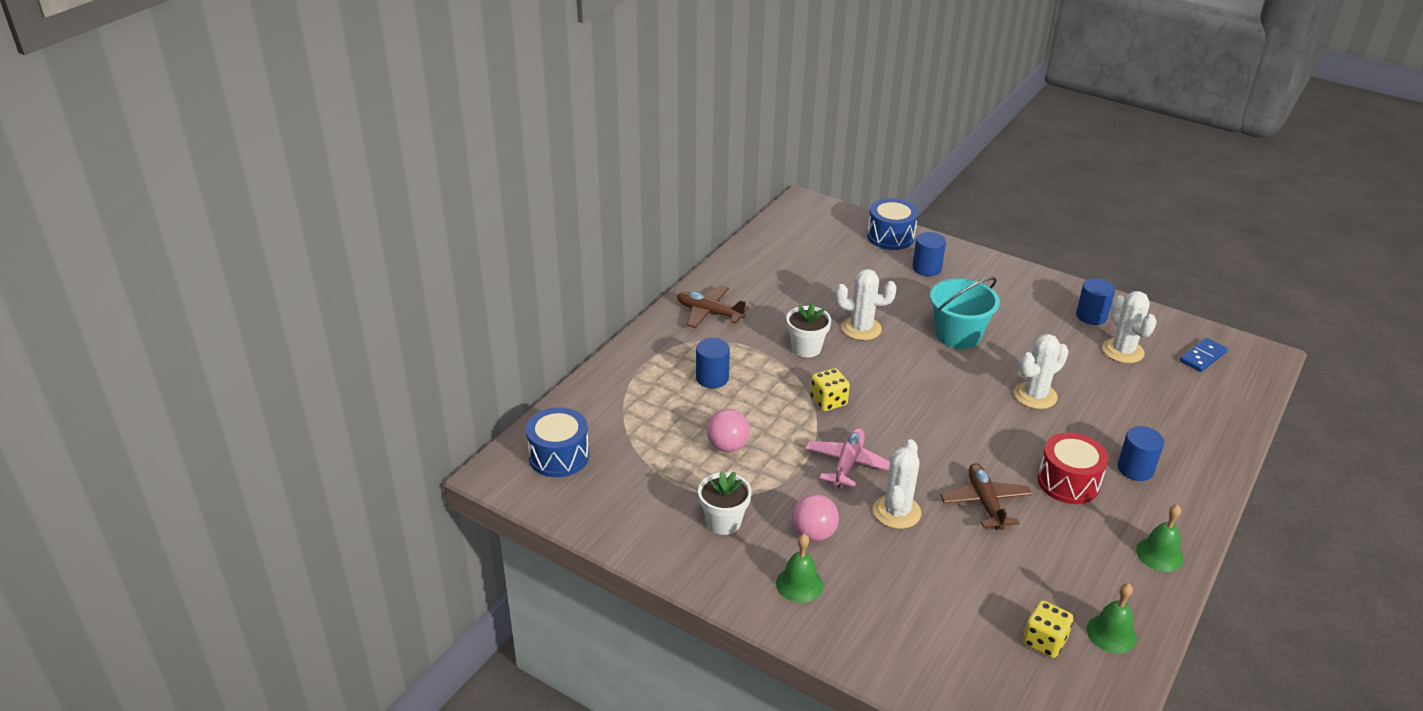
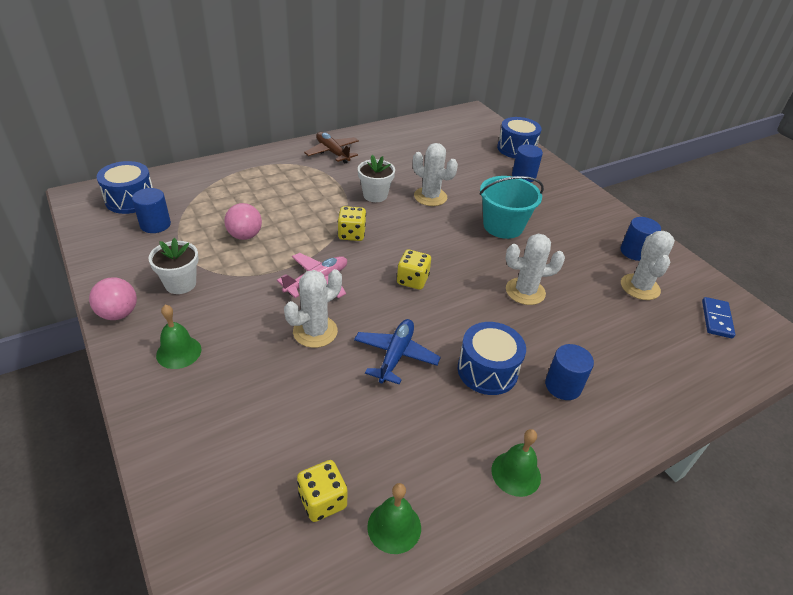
camera: 25 degrees right, 5 degrees up
(712, 378) = (287, 190): blue cylinder -> blue cylinder (155, 225)
(813, 533) = (233, 320): pink ball -> pink ball (118, 314)
(930, 426) = (412, 280): none -> yellow dice
(985, 503) = (395, 356): brown plane -> blue plane
(1068, 482) = (487, 370): red drum -> blue drum
(1202, 357) = (716, 319): blue domino -> blue domino turned 60 degrees counterclockwise

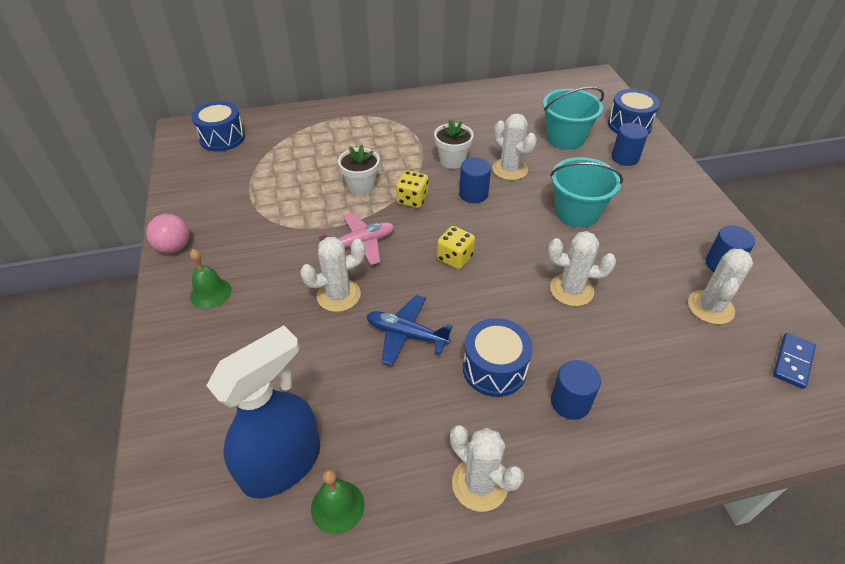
camera: 20 degrees right, 5 degrees up
(155, 225) = (235, 165): blue cylinder -> blue cylinder (473, 194)
(180, 284) = (235, 227): white flower pot -> white flower pot (361, 187)
(245, 236) = (310, 187): pink ball -> none
(322, 501) = (282, 464): yellow dice -> blue spray bottle
(332, 152) = (427, 109): brown plane -> none
(395, 356) = (406, 334): blue plane -> blue plane turned 105 degrees counterclockwise
(467, 165) = (565, 138): none -> turquoise bucket
(516, 473) = (480, 484): green bell -> white cactus

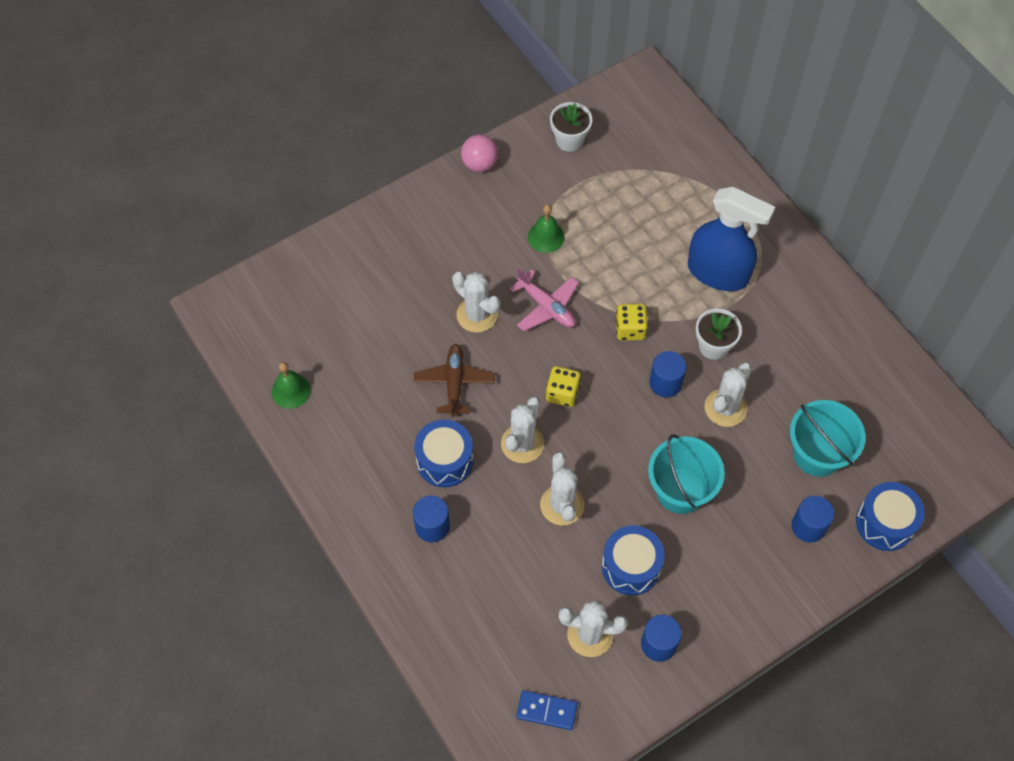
camera: 70 degrees right, 15 degrees up
(210, 293) = (441, 219): green bell -> green bell (546, 237)
(222, 138) = (647, 118): blue drum -> blue drum (631, 567)
(282, 464) = (309, 343): blue spray bottle -> blue spray bottle (718, 273)
(361, 187) = (629, 276): white flower pot -> white flower pot (569, 140)
(406, 334) = (454, 383): blue plane -> brown plane
(480, 484) = (338, 477): white cactus -> white cactus (522, 444)

